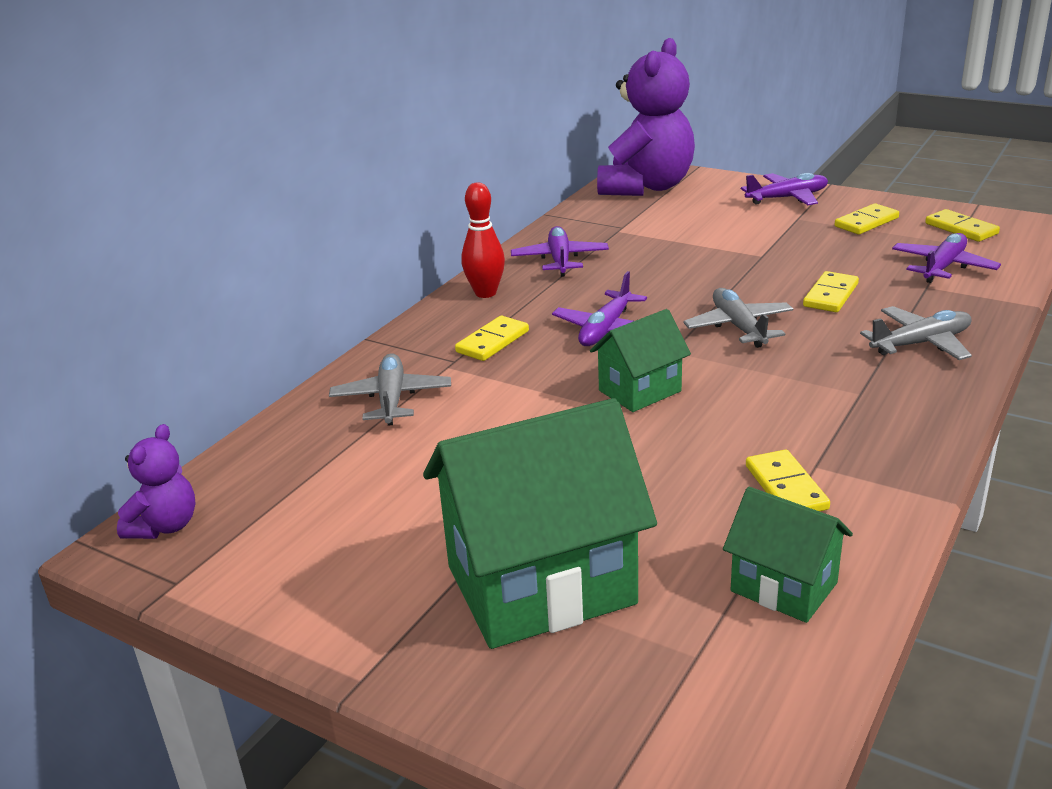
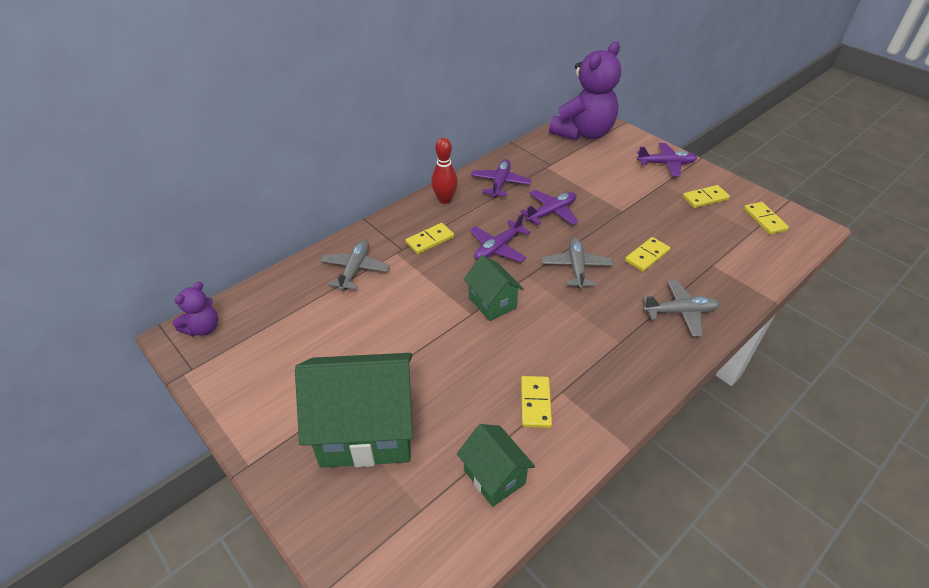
camera: 15 degrees right, 15 degrees up
(640, 391) = (492, 303): green house -> green house turned 75 degrees clockwise
(943, 267) = (732, 250): purple plane -> purple plane (551, 212)

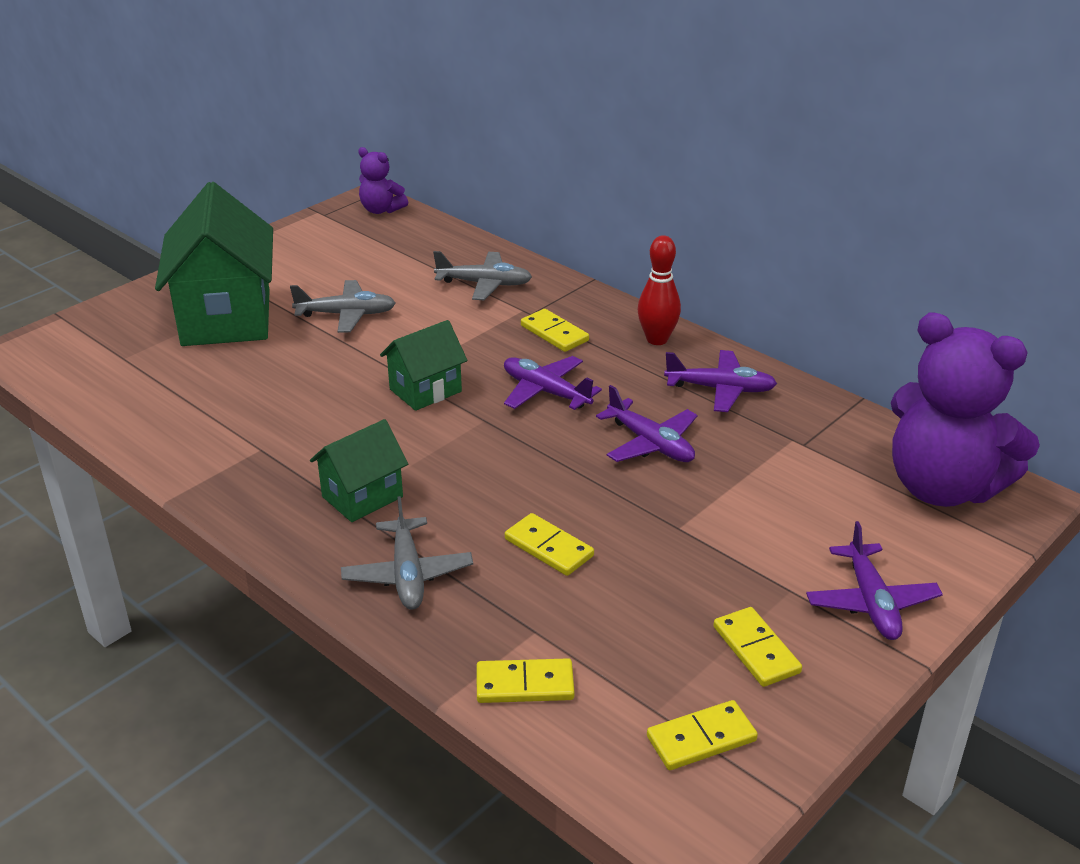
camera: 85 degrees right, 10 degrees down
(494, 476) = (148, 400): green house -> green house (362, 497)
(535, 403) = (245, 428): yellow domino -> yellow domino (525, 685)
(576, 267) = (509, 467): grey plane -> grey plane (346, 314)

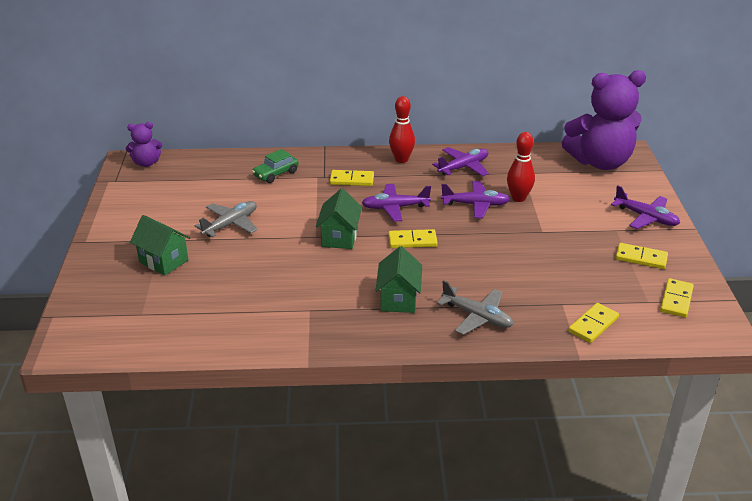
camera: 45 degrees left, 0 degrees up
(226, 318) = (164, 261): green house -> green house, size x0.53
(484, 284) = (276, 174): grey plane -> green car
(549, 547) = (511, 269): yellow domino -> yellow domino (412, 241)
(724, 467) = (518, 198): none -> red bowling pin

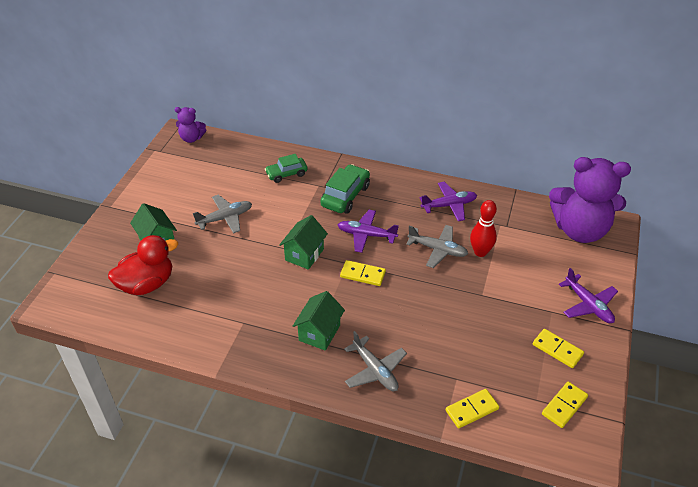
camera: 20 degrees right, 10 degrees up
(175, 301) = (147, 284): none -> red duck
(352, 180) = (345, 196): yellow domino -> green car
(401, 159) = (399, 184): red bowling pin -> none
(475, 205) = (438, 250): purple plane -> grey plane

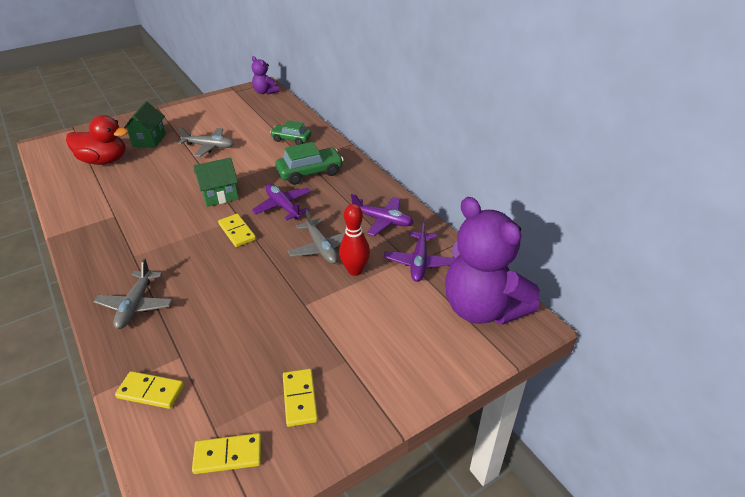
camera: 40 degrees right, 5 degrees down
(319, 333) = (145, 253): green house -> none
(588, 305) = (391, 380): purple plane -> purple plane (419, 262)

